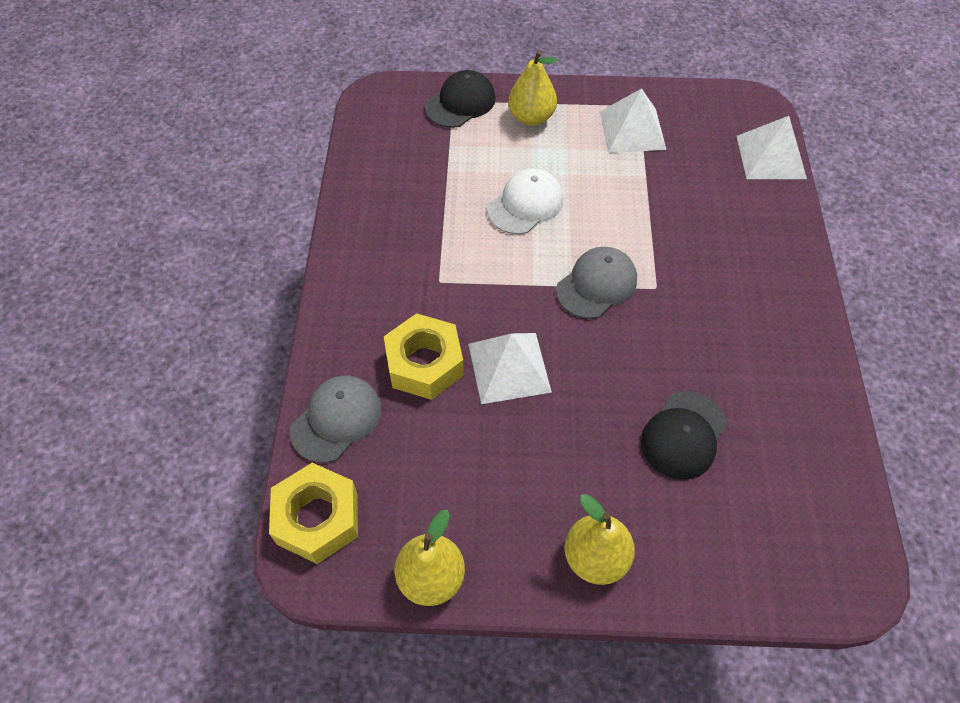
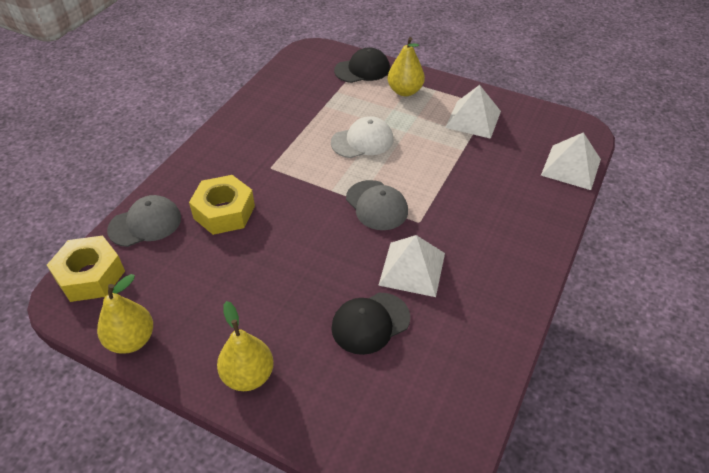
camera: 25 degrees right, 10 degrees down
(509, 367) = (277, 234): white pyramid -> white pyramid (412, 269)
(596, 285) = (376, 205): grey cap -> grey cap turned 75 degrees clockwise

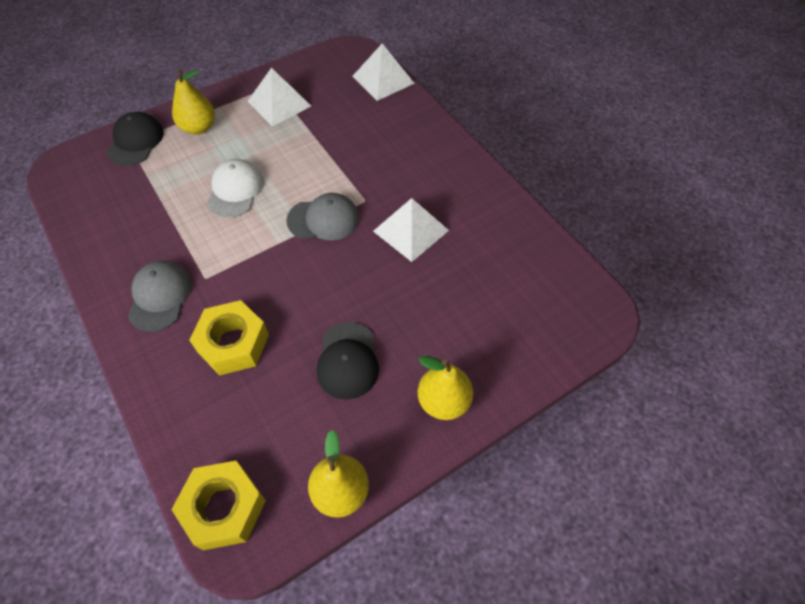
camera: 60 degrees left, 10 degrees up
(145, 224) = (190, 425): grey cap -> grey cap (160, 297)
(370, 323) = (446, 286): black cap -> black cap (348, 360)

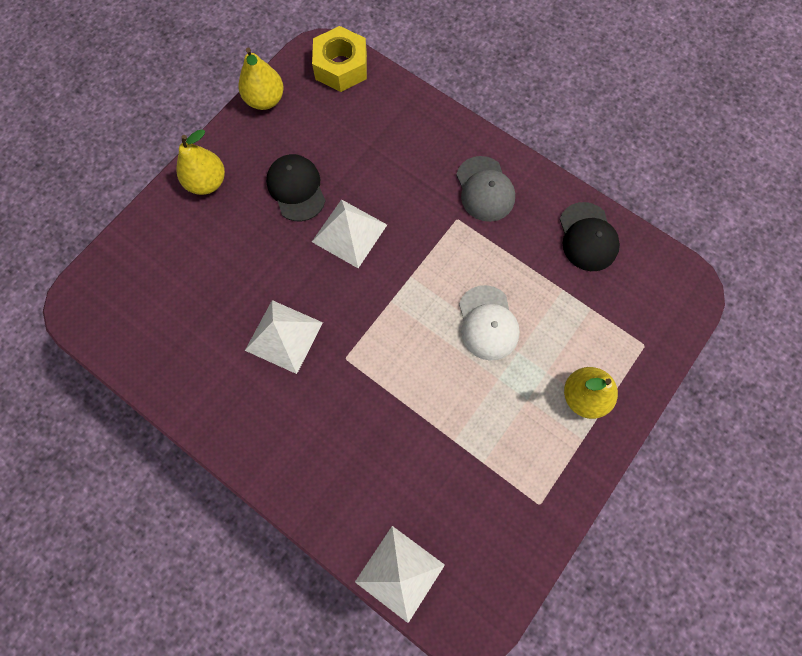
camera: 160 degrees right, 15 degrees up
(135, 142) = (638, 349): black cap -> black cap (587, 237)
(233, 343) = (397, 172): yellow nut -> none
(279, 103) = (513, 473): white pyramid -> white pyramid (349, 233)
(323, 219) = (378, 319): grey cap -> none

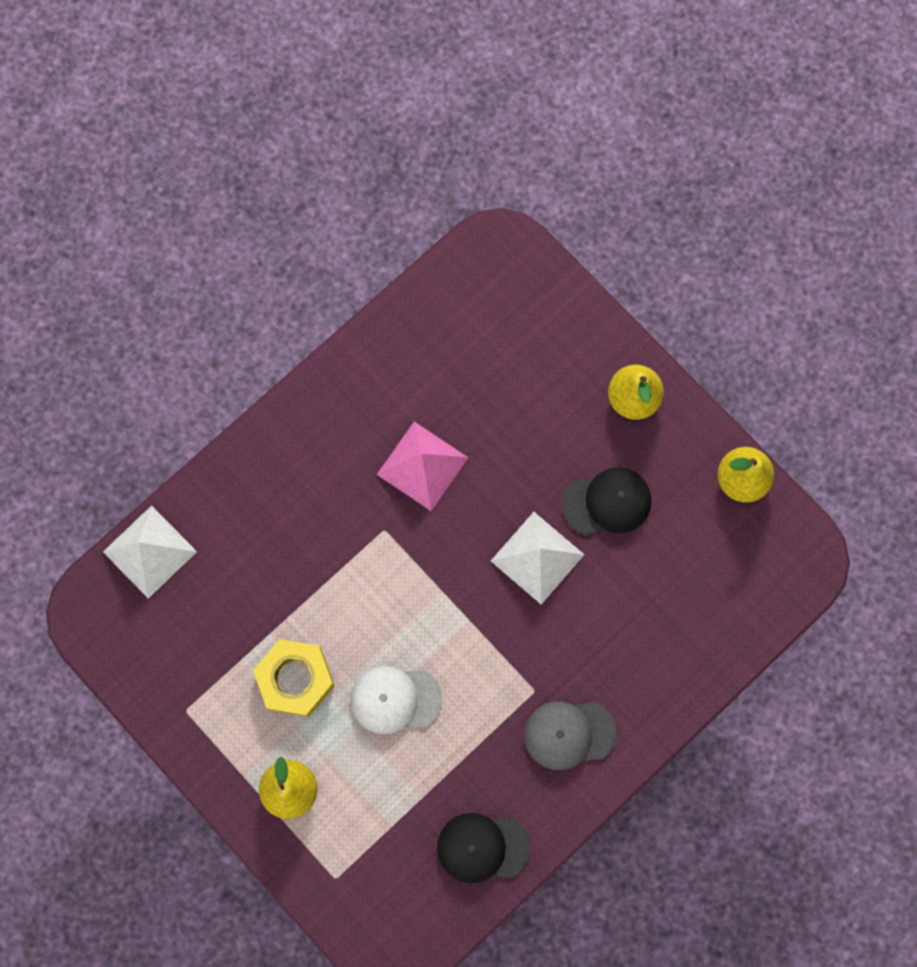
camera: 100 degrees right, 5 degrees up
(284, 336) = (422, 465): white pyramid -> pink pyramid
(341, 67) = (779, 582): yellow nut -> yellow nut (295, 679)

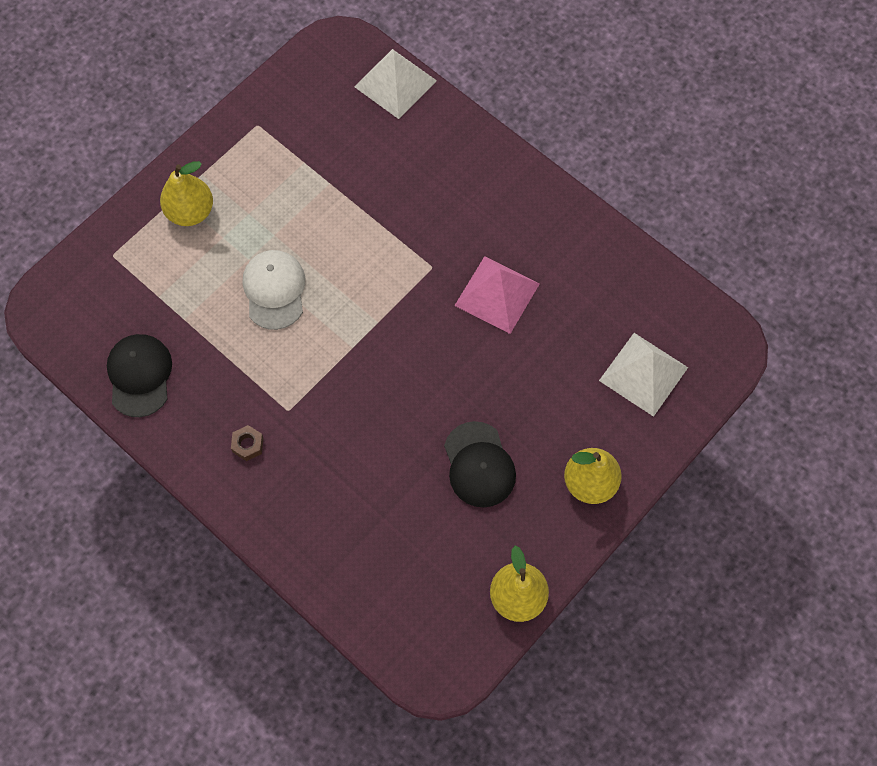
camera: 85 degrees right, 10 degrees down
(295, 679) = (289, 206): yellow nut -> none
(537, 557) = (418, 403): white pyramid -> white pyramid (643, 374)
(569, 734) = (248, 445): grey cap -> brown nut

